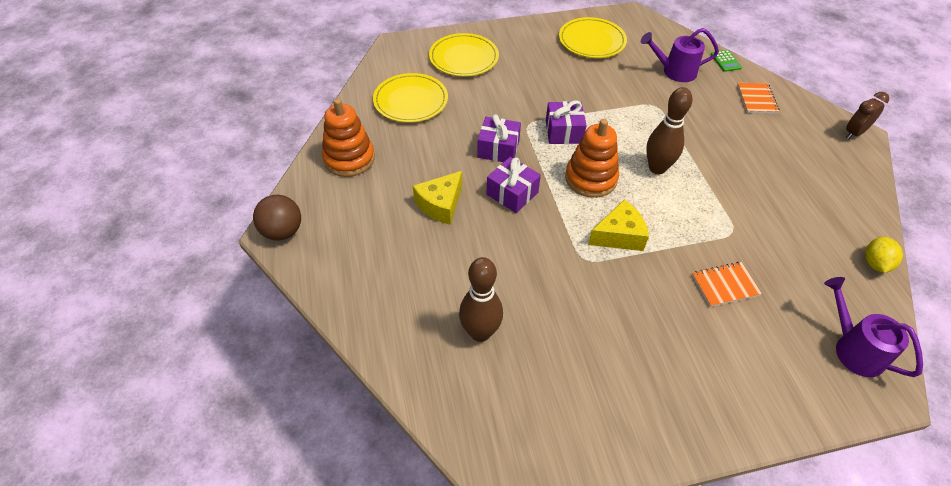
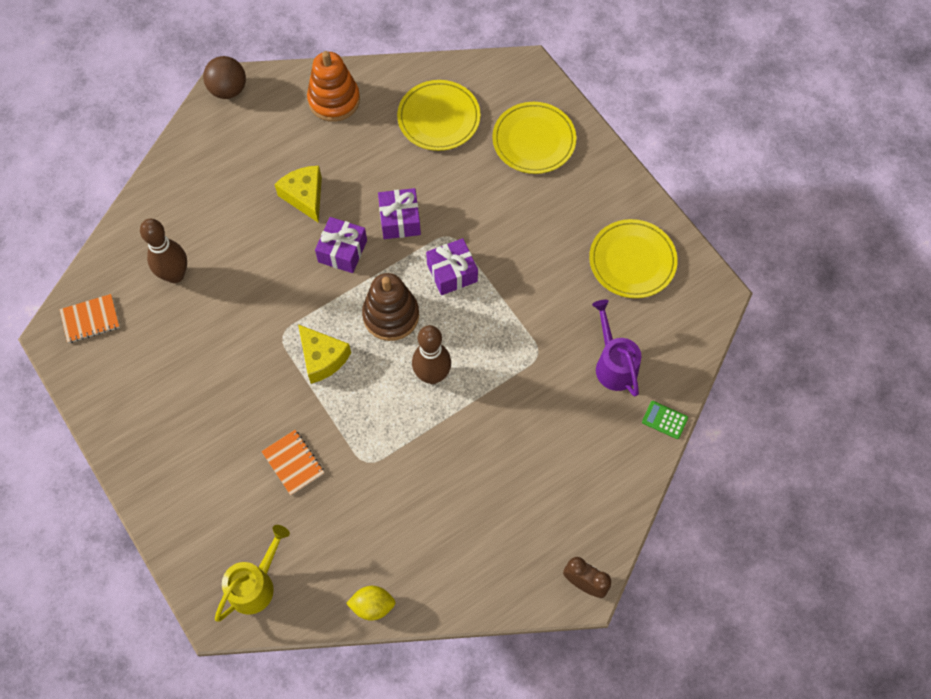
camera: 70 degrees right, 15 degrees up
(440, 205) = (304, 196): yellow cheese -> yellow cheese turned 45 degrees clockwise
(591, 178) = (391, 315): orange stacking toy -> brown stacking toy
(725, 61) = (664, 420): green calculator -> green calculator turned 60 degrees clockwise
(756, 99) = (601, 465): orange notebook -> orange notebook (90, 319)
(853, 348) = (256, 584): purple watering can -> yellow watering can

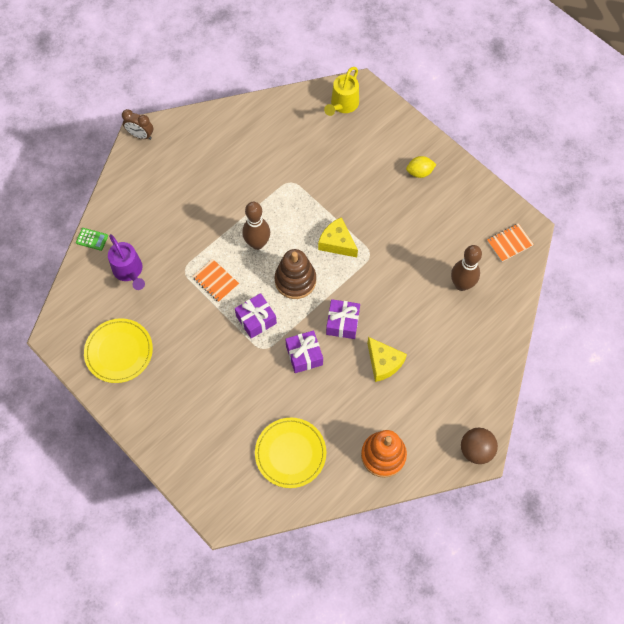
camera: 170 degrees right, 0 degrees up
(293, 463) = (339, 174): orange notebook -> orange notebook (215, 281)
(372, 605) = (269, 105): yellow lemon -> yellow lemon (419, 172)
(534, 140) = (207, 445): yellow plate -> none

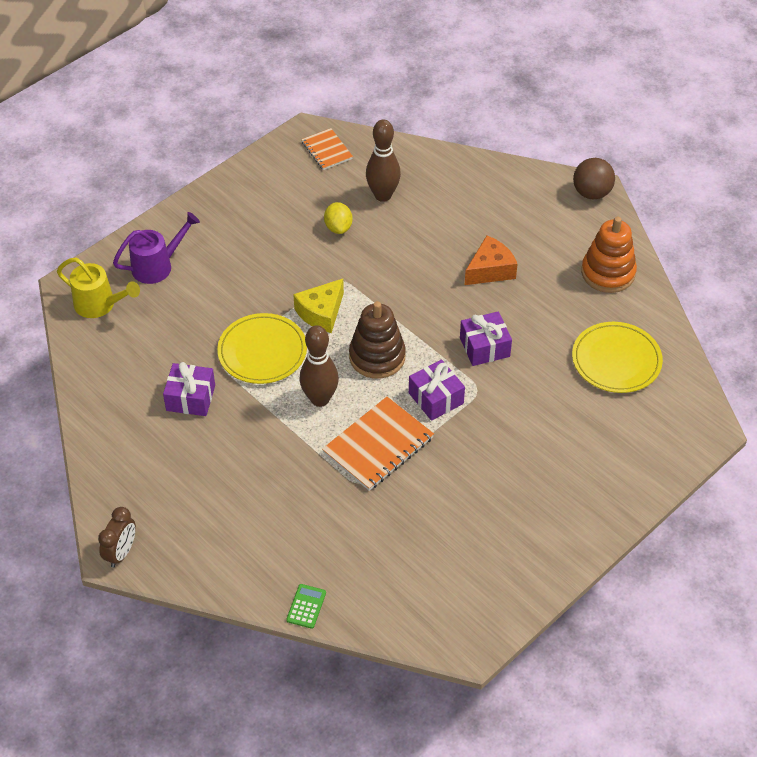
camera: 90 degrees left, 15 degrees down
(119, 352) = (490, 556): yellow plate -> yellow plate (262, 351)
(129, 271) = (362, 552): purple watering can -> purple watering can (158, 265)
(215, 281) = (378, 445): orange notebook -> orange notebook, size x1.67
(342, 323) = (438, 308): purple gift -> purple gift (190, 398)
(383, 363) = (490, 270): yellow cheese -> orange cheese
(419, 172) = (219, 228): yellow lemon -> yellow lemon (338, 227)

